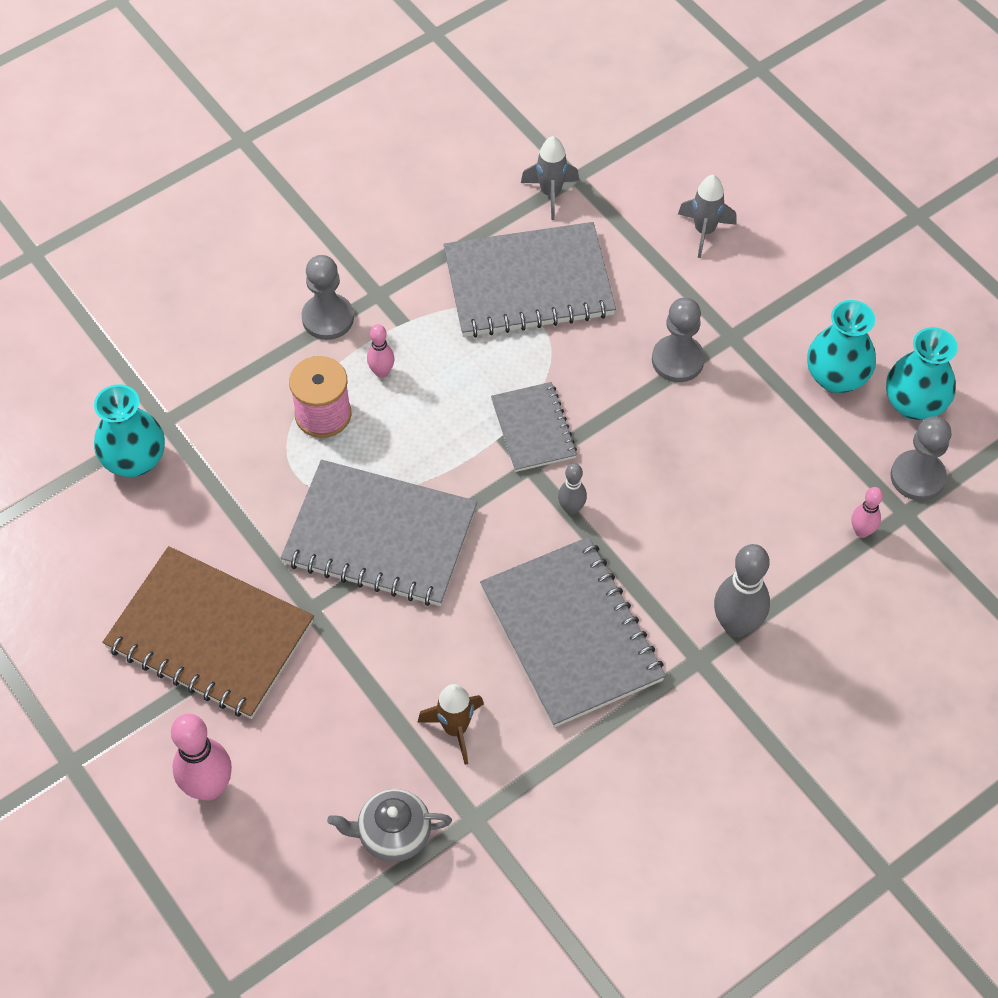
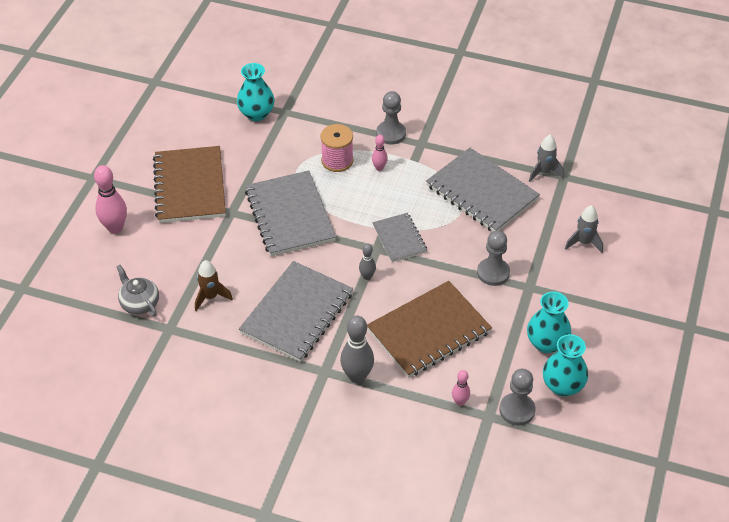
camera: 55 degrees right, 10 degrees down
(533, 428) = (399, 238): grey notebook -> grey notebook turned 60 degrees counterclockwise
(721, 494) = (429, 331): none -> brown notebook

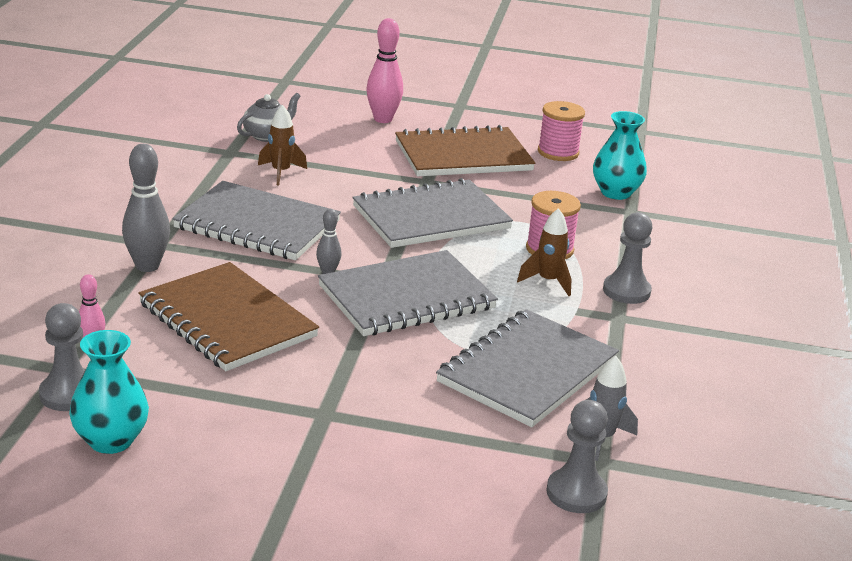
camera: 80 degrees right, 20 degrees down
(188, 133) = (558, 152): none -> pink spool
(379, 168) = (548, 281): pink bowling pin -> brown rocket
(399, 238) = (406, 297): grey notebook -> grey notebook, size x1.80
(493, 273) = (350, 378): grey pawn -> grey pawn (576, 493)
(546, 343) = (202, 427): turquoise vase -> none
(583, 242) = (438, 477): grey rocket -> none

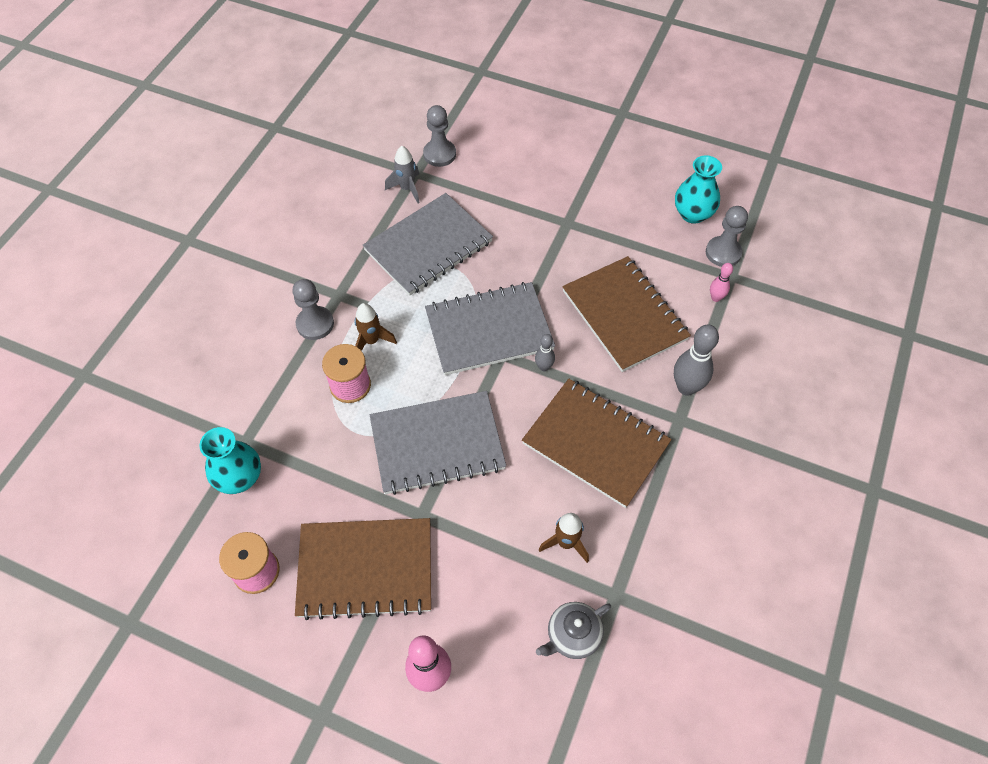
camera: 165 degrees left, 30 degrees up
(257, 225) = (595, 443): grey notebook -> brown notebook

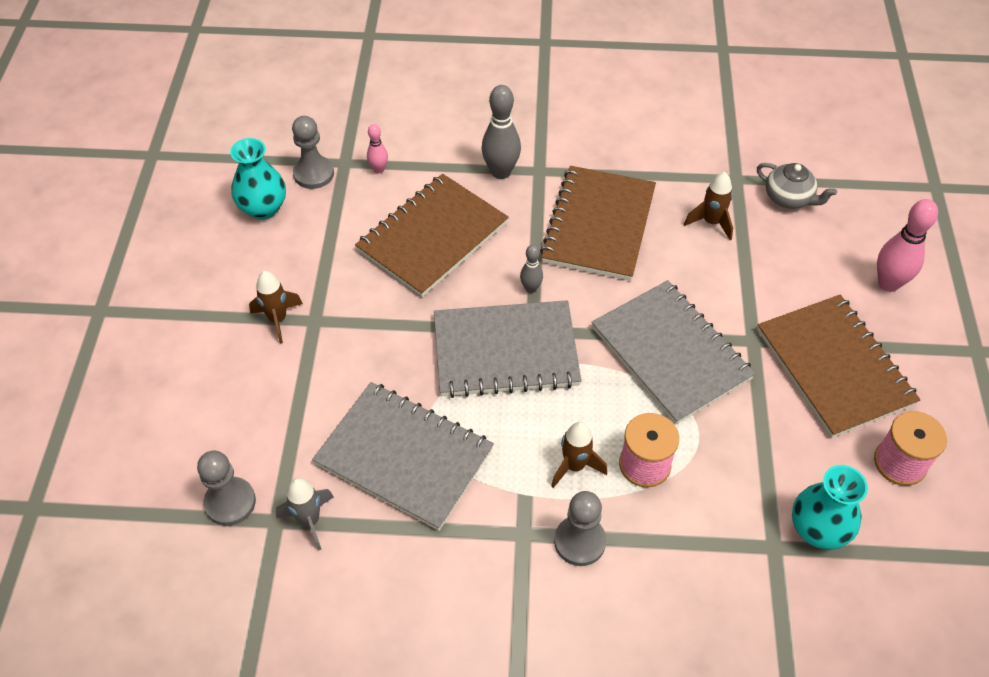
camera: 110 degrees left, 5 degrees down
(489, 330) = (505, 351): grey notebook -> grey notebook turned 60 degrees counterclockwise
(576, 202) = (278, 319): none -> brown rocket

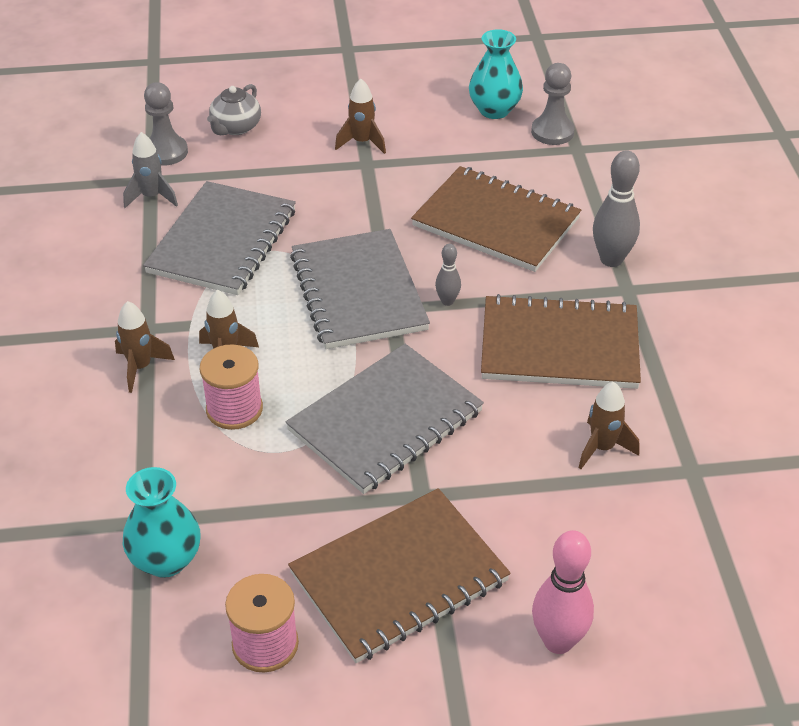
camera: 80 degrees right, 10 degrees down
(379, 169) = (577, 172): pink bowling pin -> none
(579, 541) = (140, 367): grey pawn -> brown rocket
(789, 198) = (678, 527): grey teapot -> grey teapot (235, 127)

